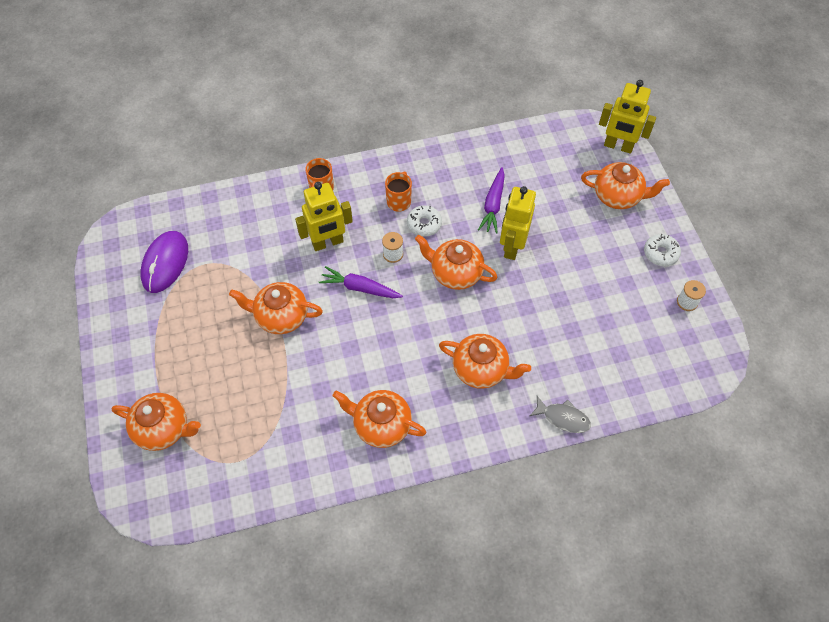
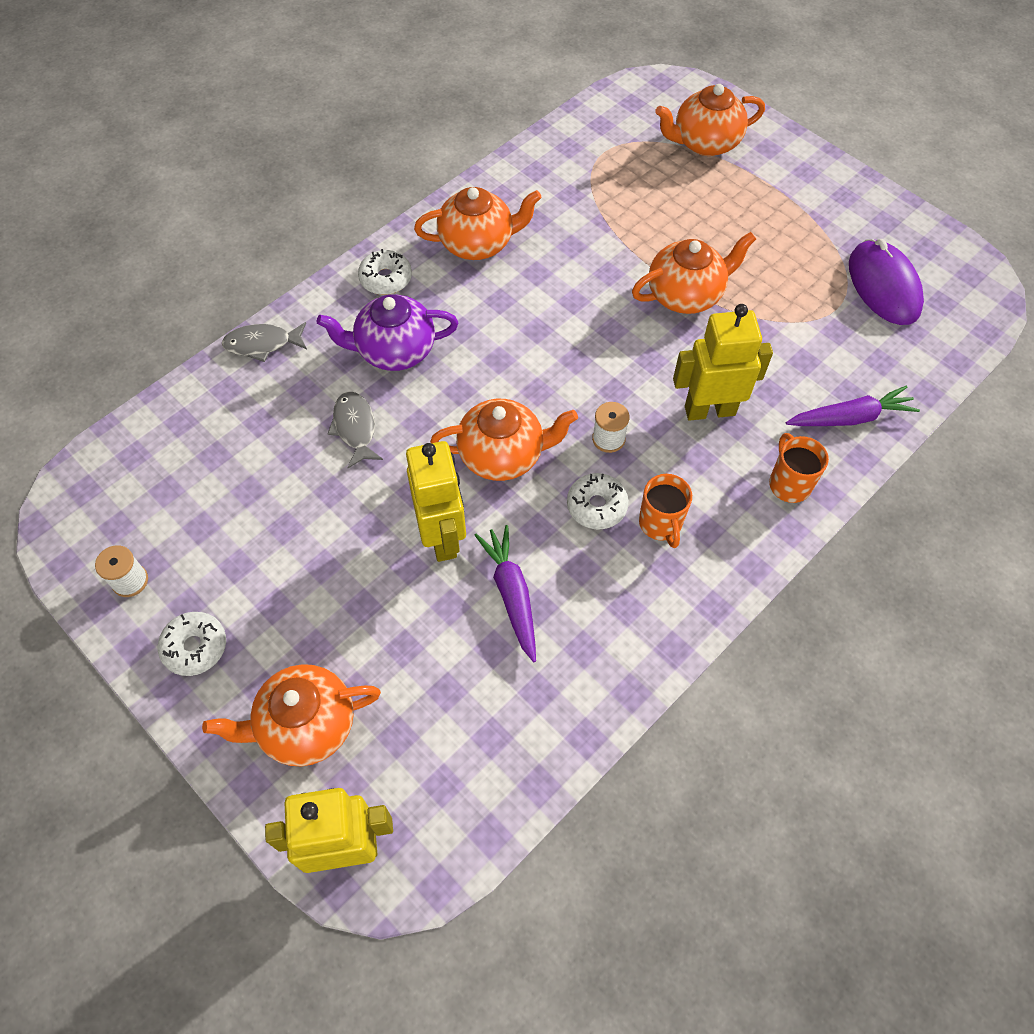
camera: 150 degrees right, 0 degrees up
(328, 243) = (709, 410): yellow robot -> yellow robot turned 45 degrees clockwise
(360, 288) = (617, 373): purple carrot -> purple carrot (850, 417)
(458, 428) = (386, 279): none -> white donut
(481, 369) = (394, 351): orange teapot -> purple teapot
(529, 329) = (355, 428): none -> grey fish

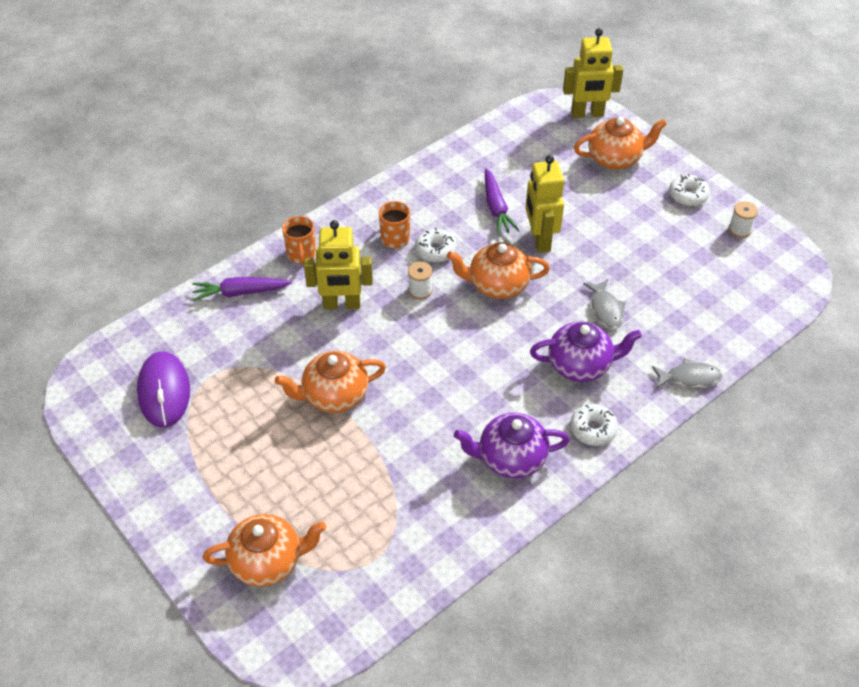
camera: 175 degrees left, 10 degrees down
(478, 243) = (510, 458): orange teapot -> purple teapot

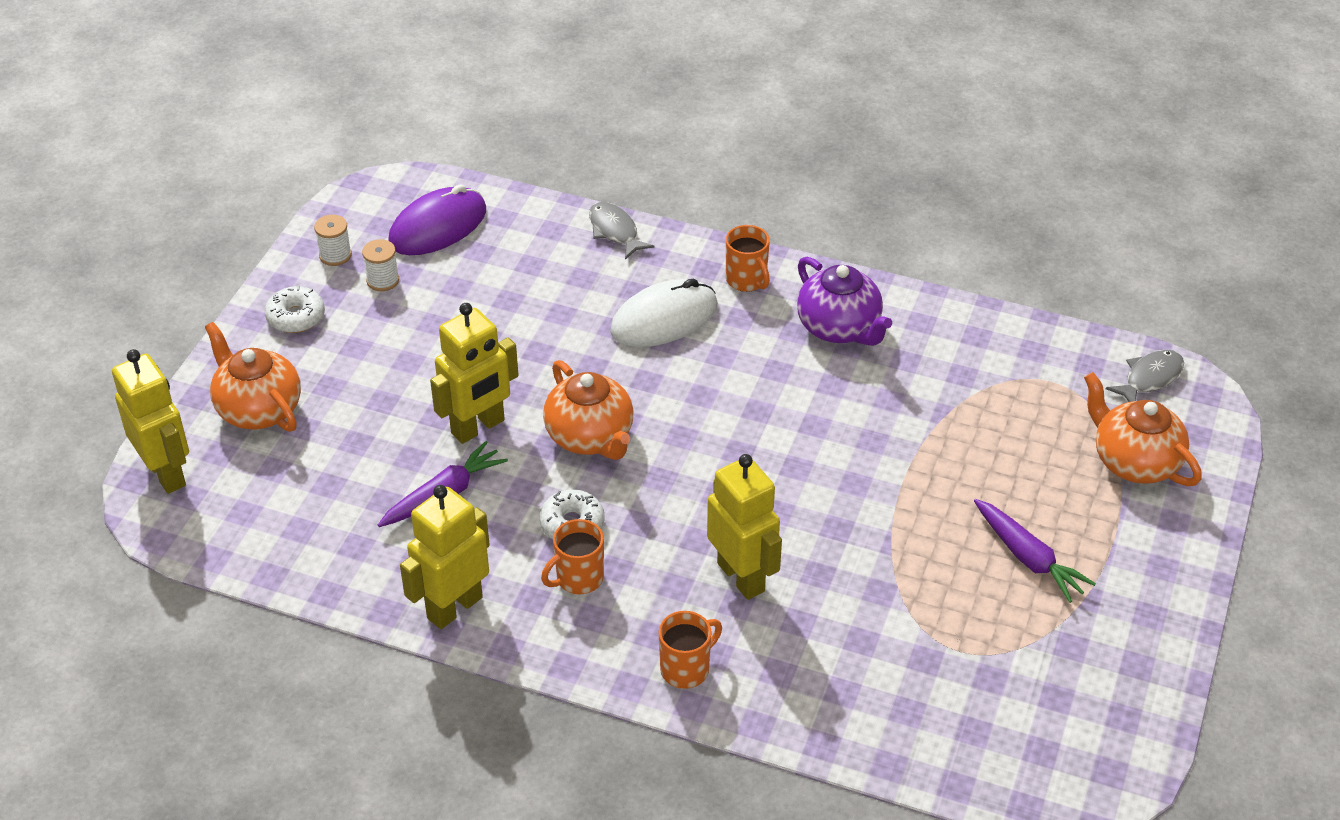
camera: 120 degrees left, 5 degrees down
(164, 391) = (1026, 687): purple mouse -> purple mouse (438, 227)
(240, 292) = (807, 701): purple carrot -> purple carrot (1028, 558)
(334, 395) = (886, 512): orange teapot -> none
(413, 185) = (454, 607): none -> yellow robot
(420, 290) = (656, 508): white spool -> white spool (383, 280)
(580, 365) = (664, 319): purple teapot -> white mouse
(593, 429) = (747, 280): white donut -> orange mug
(606, 310) = (560, 326): grey fish -> grey fish (1149, 378)

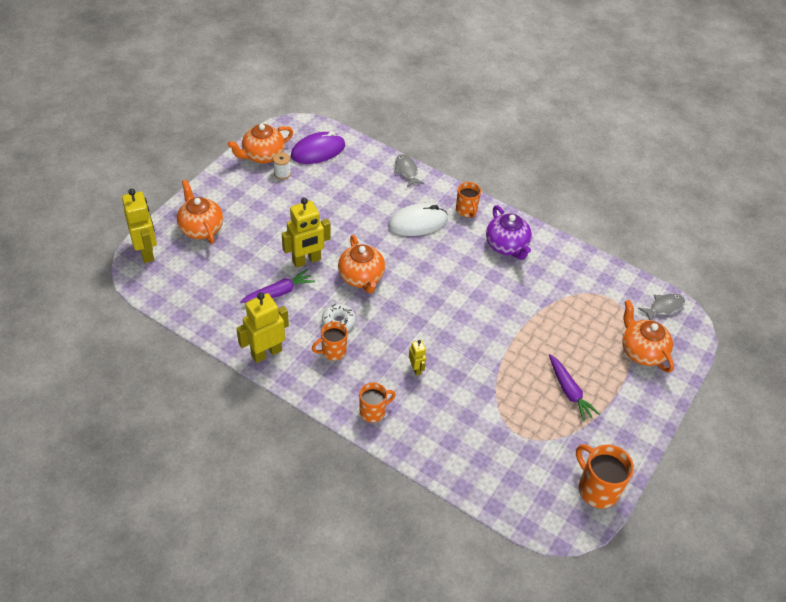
camera: 10 degrees right, 5 degrees up
(296, 317) = (234, 184): white donut -> none
(335, 255) = (263, 156): white spool -> orange teapot
(741, 577) = (416, 369): yellow robot -> yellow robot, size x0.51
(1127, 714) = (597, 489): none -> orange mug

